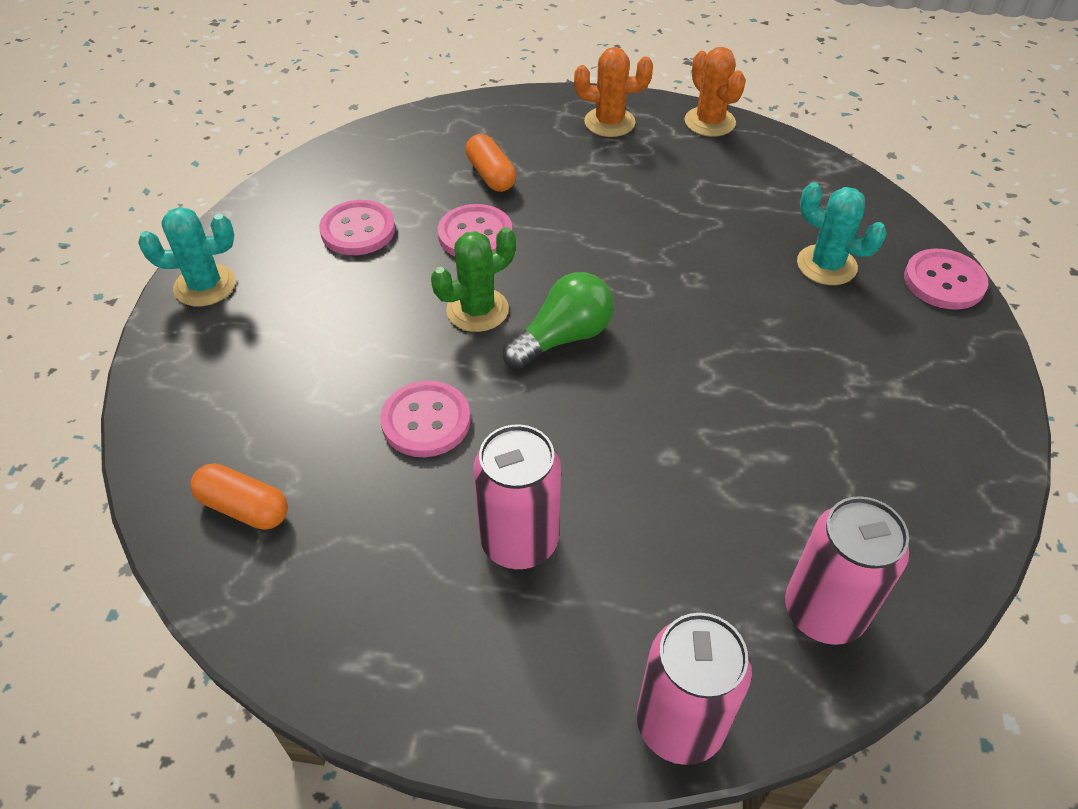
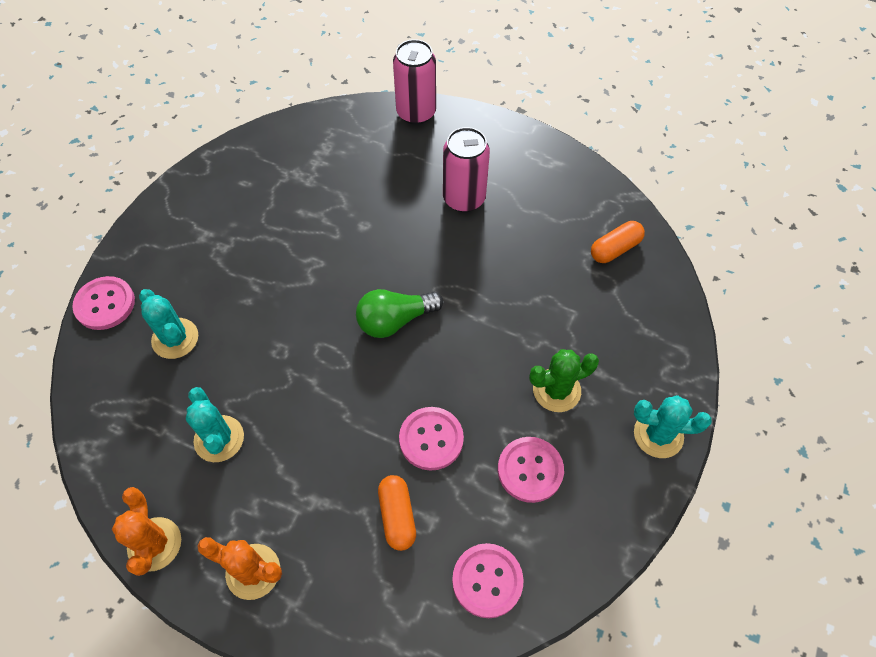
camera: 165 degrees left, 10 degrees up
(244, 508) = (615, 249): orange capsule -> orange capsule turned 75 degrees counterclockwise
(426, 421) = (502, 279): pink button -> pink button (487, 581)
(477, 310) = (448, 359): green cactus -> green cactus (556, 390)
(705, 194) = (219, 439): none -> turquoise cactus
(823, 611) = (328, 137): pink can -> none

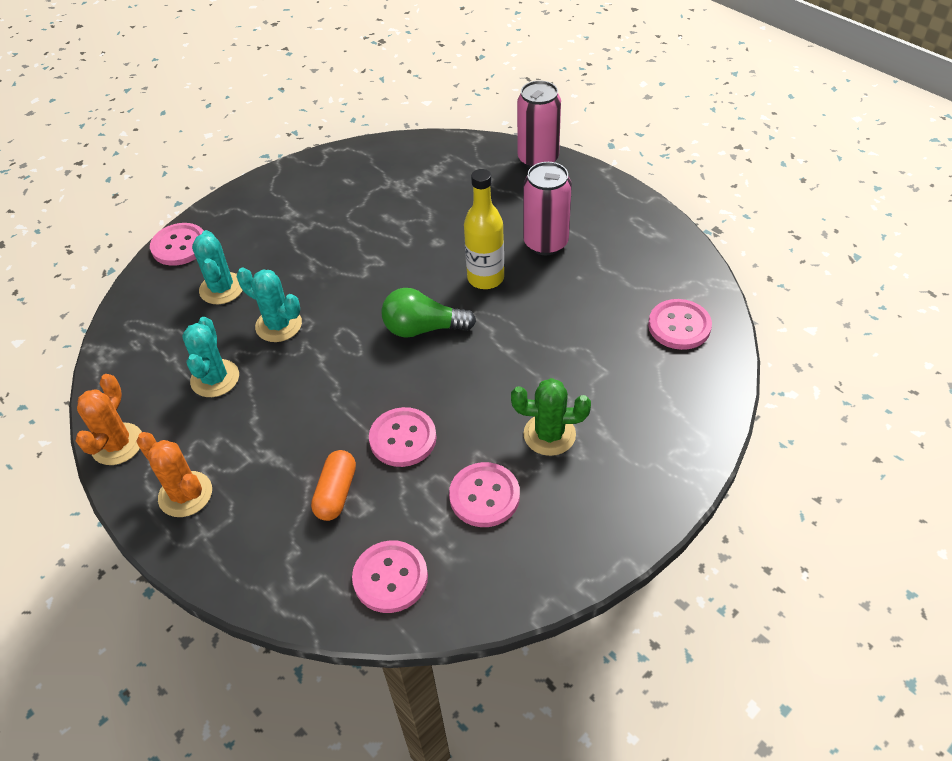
camera: 25 degrees right, 10 degrees down
(427, 251) = (485, 278): none -> yellow bottle
(615, 249) = (679, 326): orange capsule -> pink button
(658, 435) = (635, 507): turquoise cactus -> turquoise cactus (278, 325)

